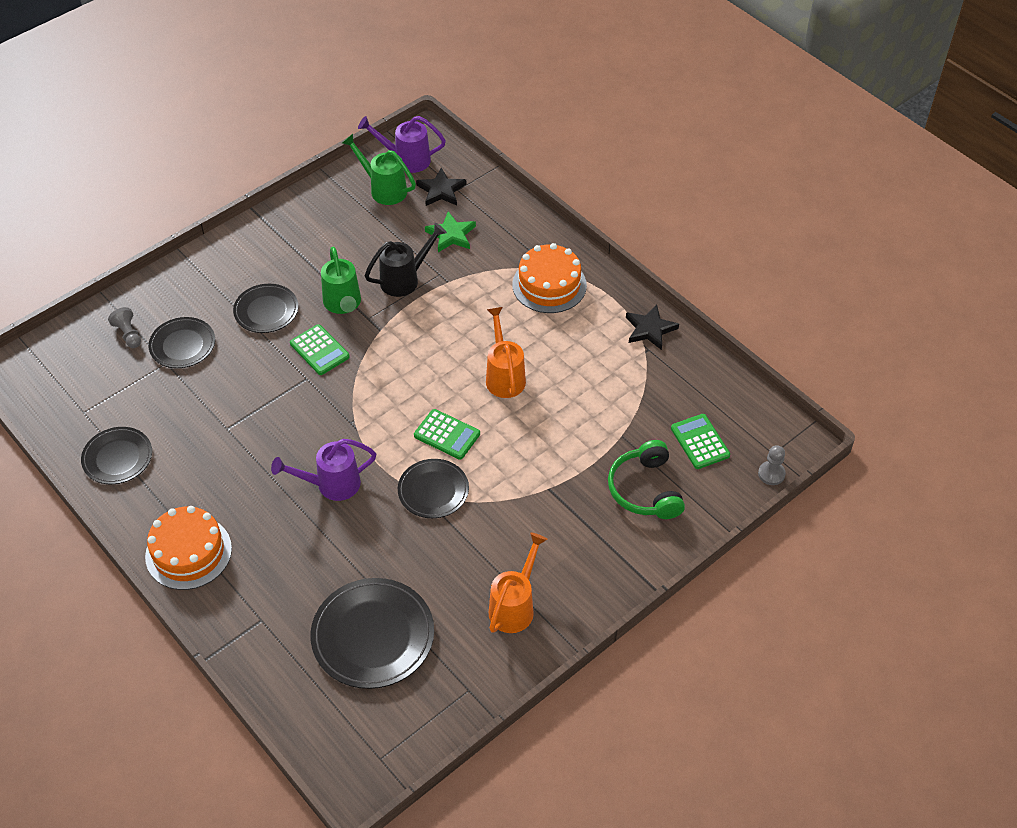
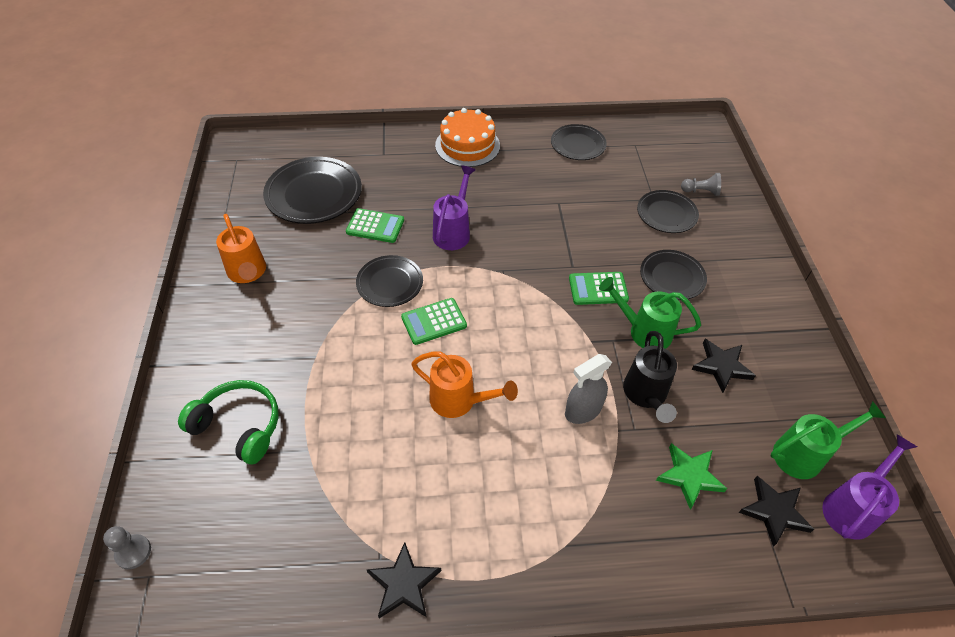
camera: 125 degrees right, 0 degrees up
(341, 250) = (721, 366): none -> black star
(449, 306) = (582, 411): none -> grey spray bottle
(549, 285) = (547, 524): orange cake -> none
(700, 442) = (232, 514): green calculator -> green calculator (375, 226)

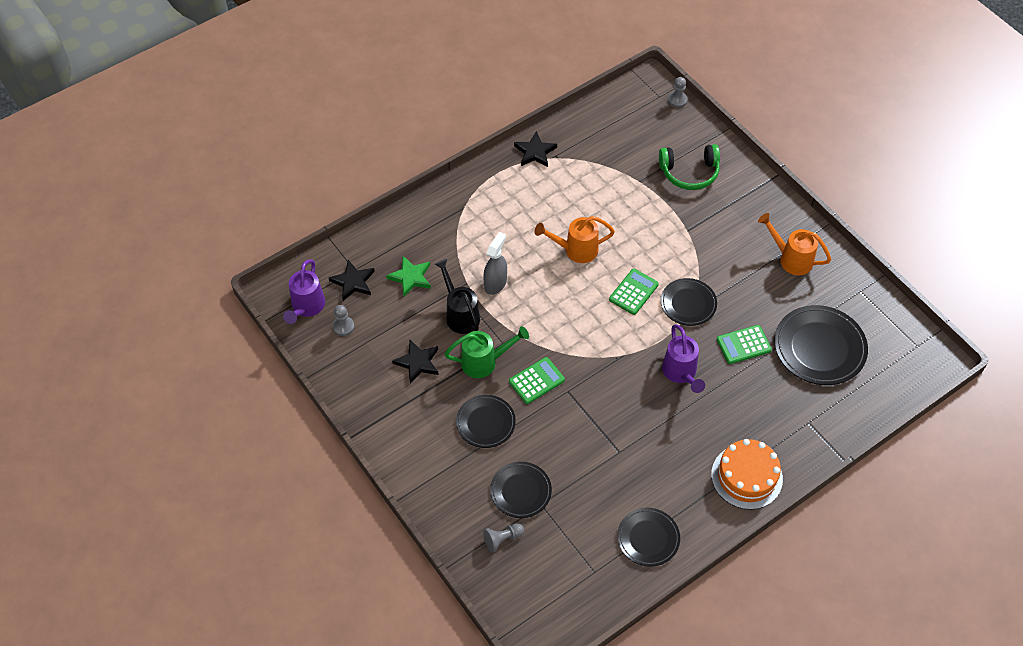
camera: 150 degrees right, 5 degrees up
(804, 454) = (343, 326): green watering can -> grey pawn

